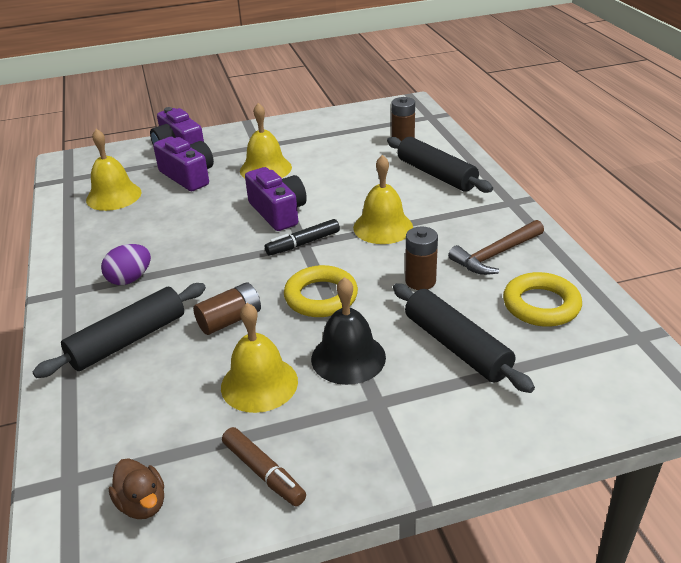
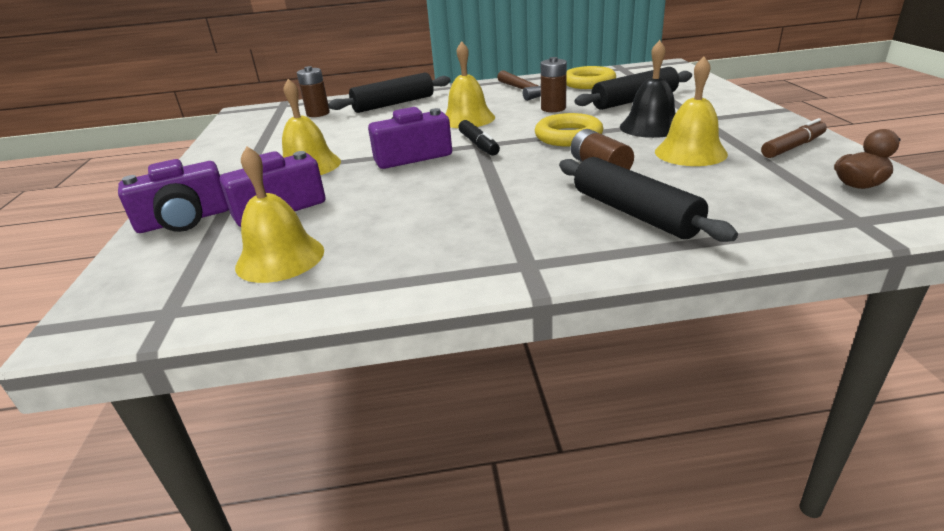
camera: 80 degrees left, 5 degrees down
(130, 279) = (512, 223): purple egg -> none

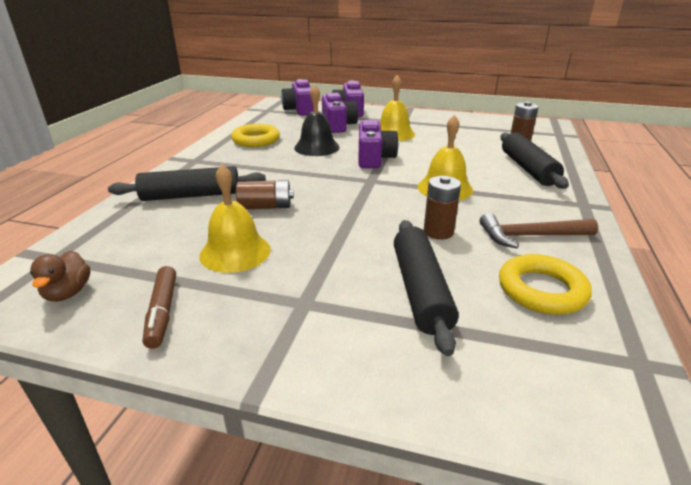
camera: 110 degrees right, 0 degrees up
(167, 271) = (299, 109): none -> purple camera
(280, 258) = (281, 123): yellow bell -> none
(478, 145) = (370, 180): black marker -> none
(568, 136) = (345, 215): yellow ring -> yellow ring (256, 140)
(651, 127) = (319, 261): black bell -> black bell (316, 147)

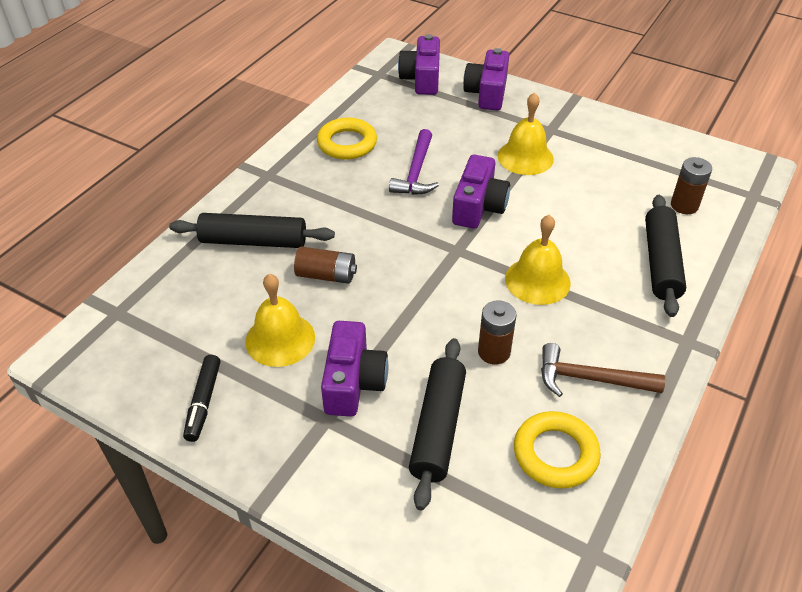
camera: 15 degrees right, 15 degrees up
(68, 293) = (128, 361): brown duck -> none
(162, 312) = (203, 402): brown marker -> black marker
(316, 147) = (416, 172): black bell -> purple hammer
(338, 125) = (459, 126): purple camera -> purple camera (353, 382)

